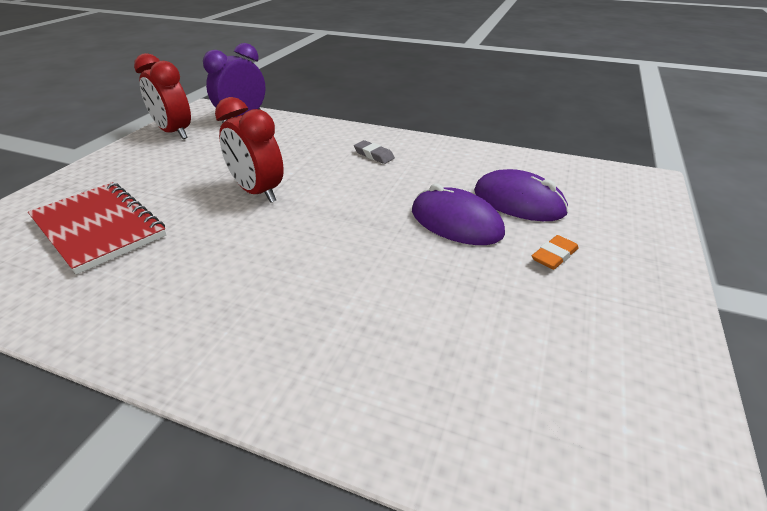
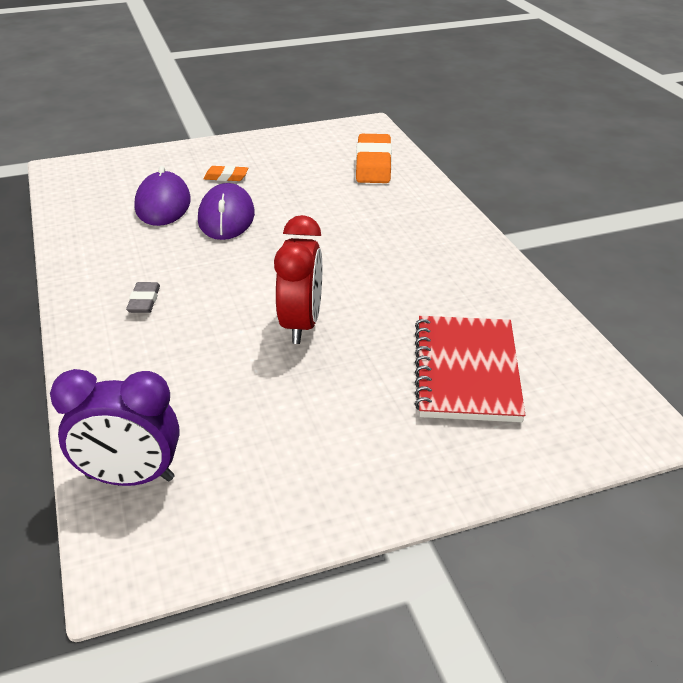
camera: 130 degrees left, 0 degrees up
(174, 133) = (251, 509): red clock -> none
(487, 409) = (373, 164): none -> orange eraser

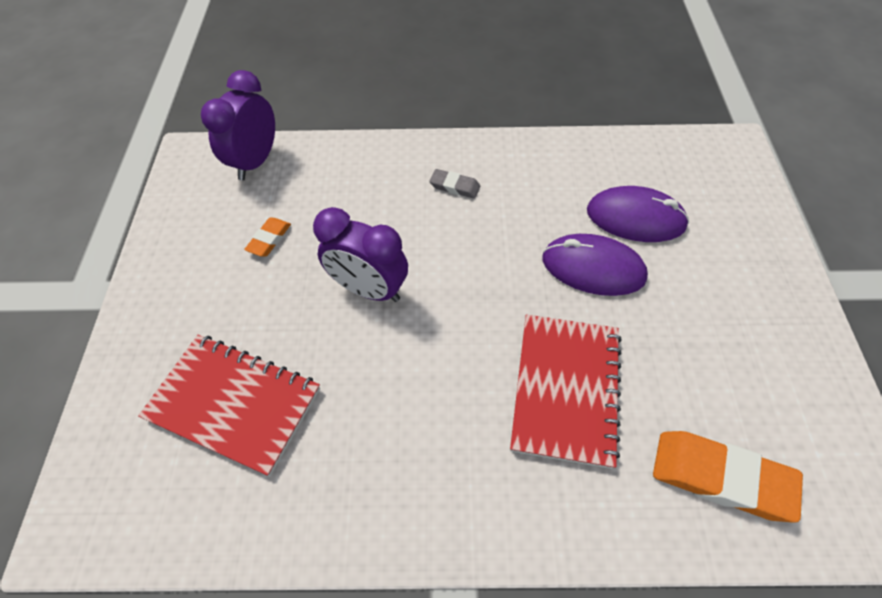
camera: 110 degrees right, 20 degrees up
(226, 177) = (697, 285): orange eraser -> orange eraser (269, 239)
(301, 325) = (369, 289): red clock -> purple clock
(346, 216) = (566, 389): none -> red notebook

